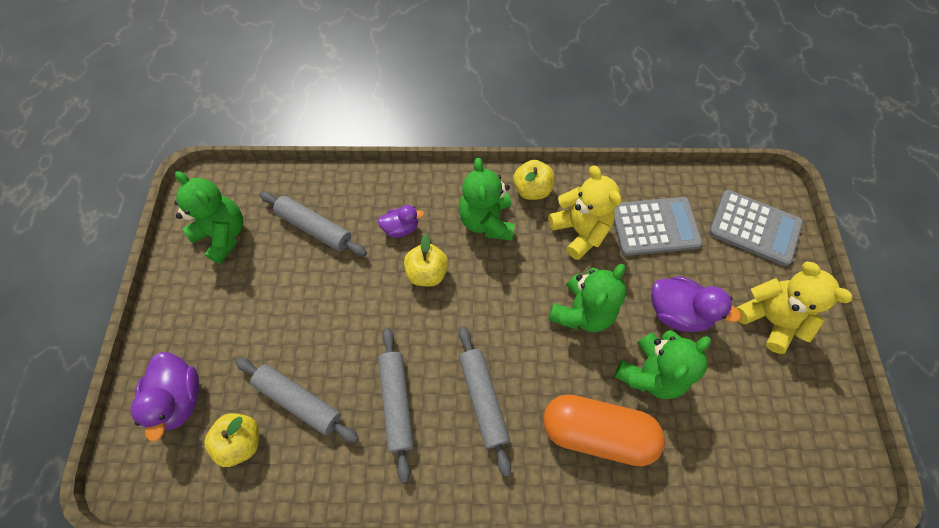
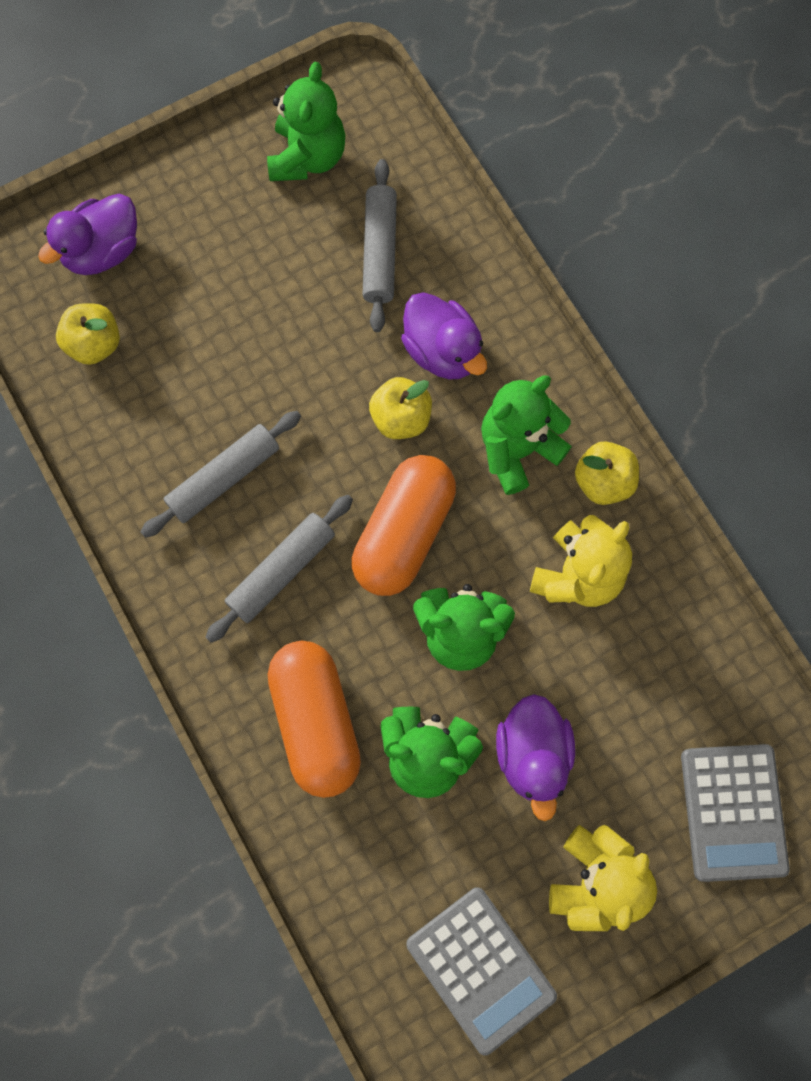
camera: 60 degrees right, 10 degrees up
(299, 401) = (167, 373): grey rolling pin -> none
(401, 228) = (442, 351): purple duck -> purple duck, size x1.63
(501, 310) = (404, 533): none -> orange capsule
(654, 227) = (647, 671): grey calculator -> grey calculator (480, 969)

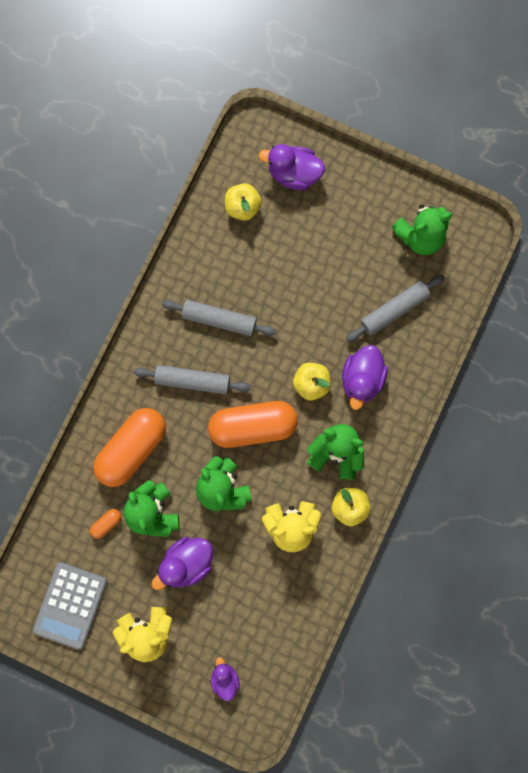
camera: 55 degrees right, 5 degrees up
(397, 832) = (106, 524): none -> orange capsule
(733, 812) = (225, 679): grey calculator -> purple duck

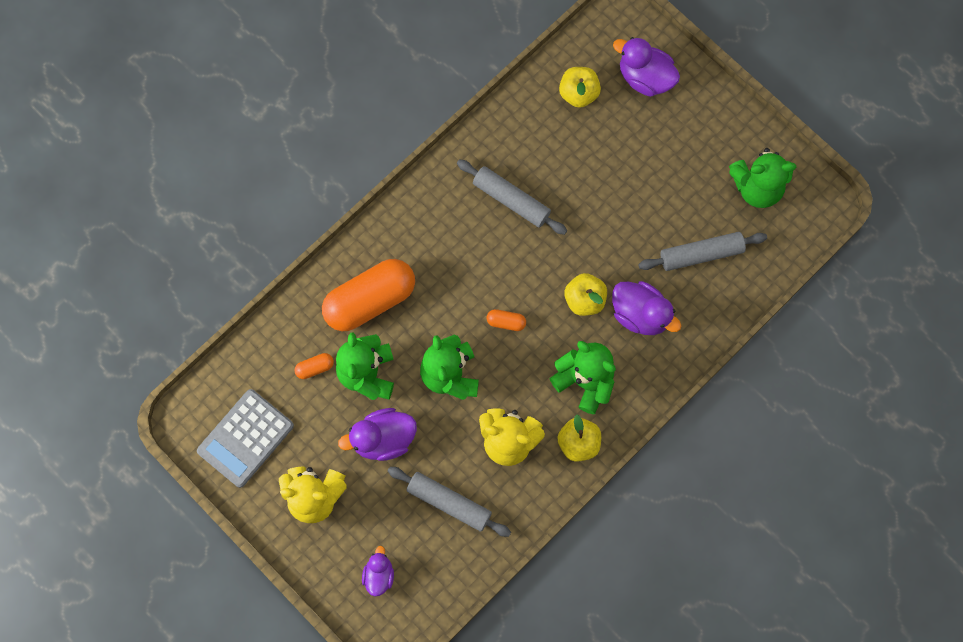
camera: 20 degrees right, 5 degrees down
(192, 381) = (460, 253): grey rolling pin -> grey rolling pin (449, 502)
(253, 426) = (506, 322): orange capsule -> orange capsule, size x0.40
(362, 379) = (640, 314): purple duck -> purple duck turned 90 degrees counterclockwise

